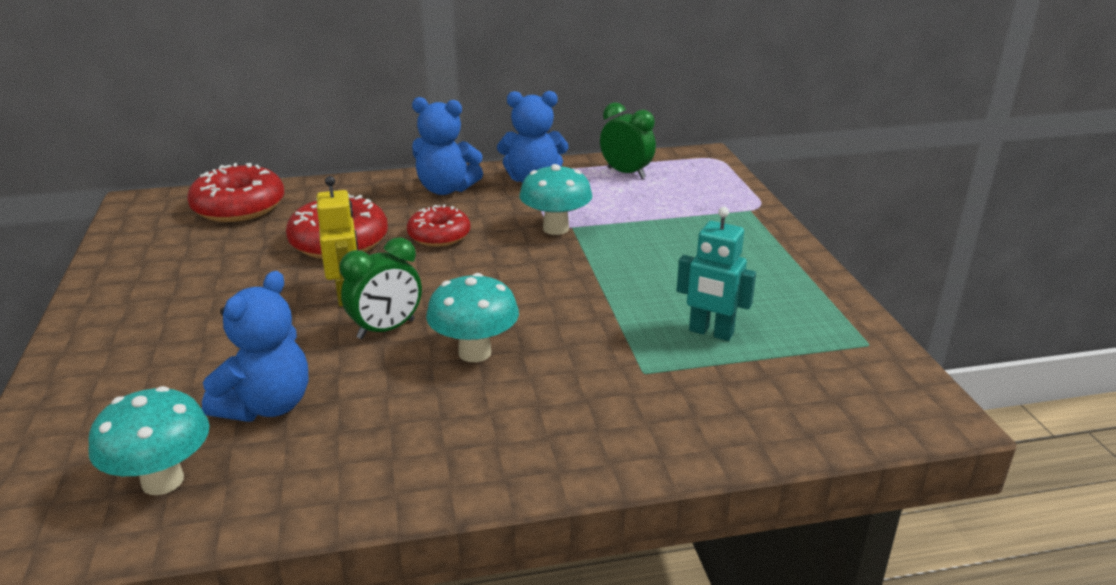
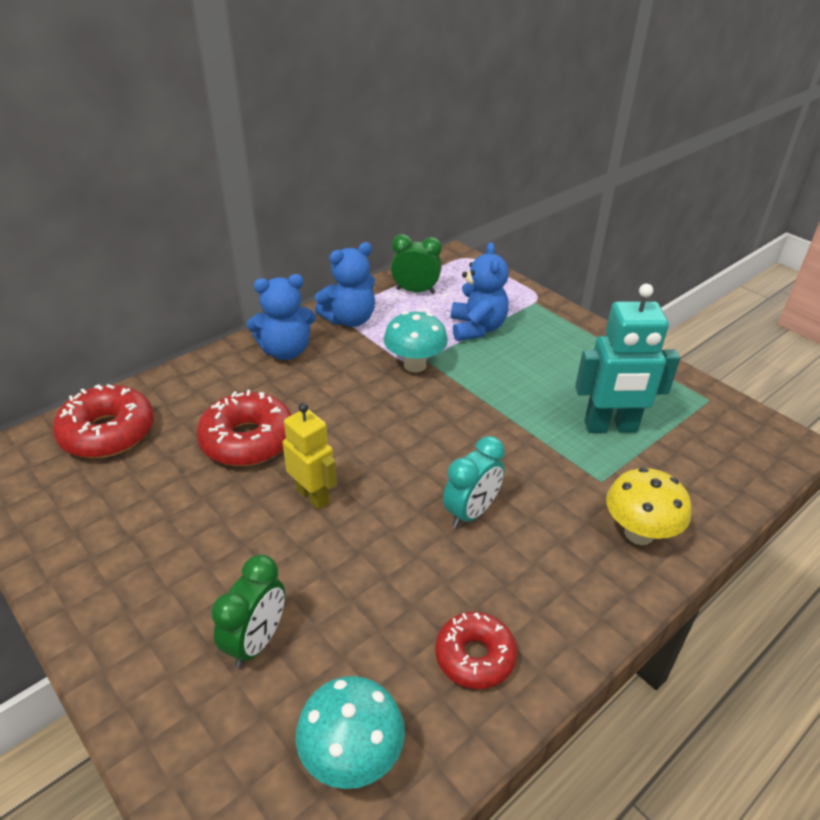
camera: 30 degrees left, 10 degrees up
(267, 406) = (361, 638): blue teddy bear -> blue teddy bear (477, 328)
(386, 329) = (381, 518): green clock -> green clock (256, 641)
(439, 235) = (329, 403): red donut -> red donut (475, 656)
(474, 352) = (471, 512): turquoise mushroom -> turquoise clock
(632, 427) = (639, 533): none -> yellow mushroom
(711, 332) = (610, 427): turquoise robot -> turquoise robot, size x1.51

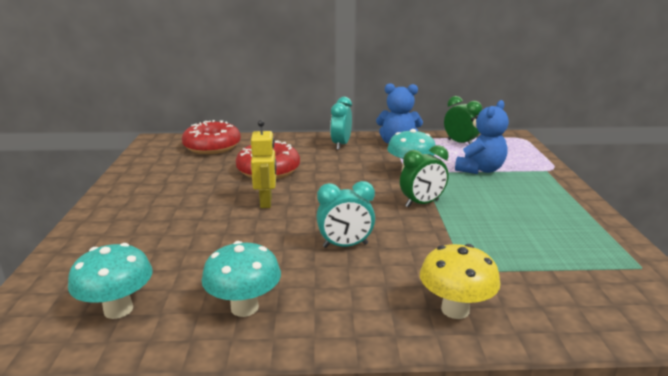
camera: 40 degrees right, 15 degrees down
(256, 641) = (152, 242): green clock -> green clock (422, 203)
(285, 351) = (341, 145): blue teddy bear -> turquoise clock
(475, 656) = (244, 307): red donut -> turquoise mushroom
(610, 427) = (517, 248): turquoise robot -> none

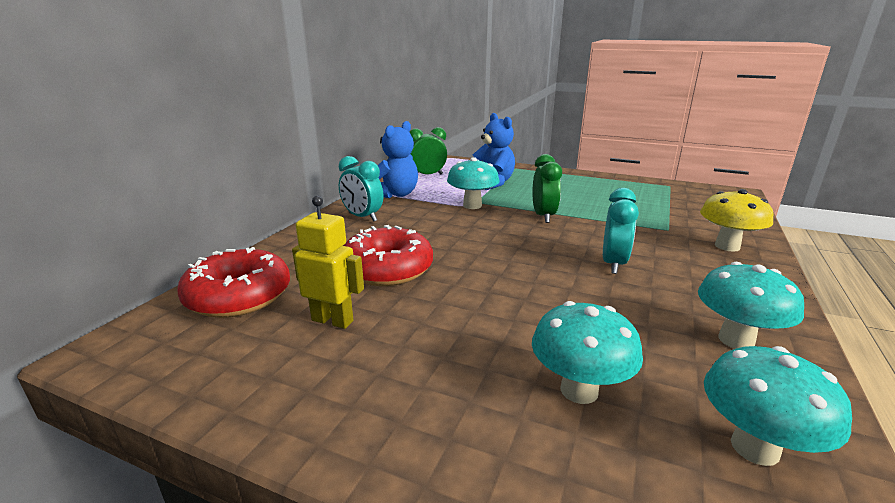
camera: 65 degrees left, 0 degrees up
(159, 248) = (579, 390): none -> turquoise mushroom
(266, 202) = (484, 286): yellow robot -> yellow robot (332, 320)

